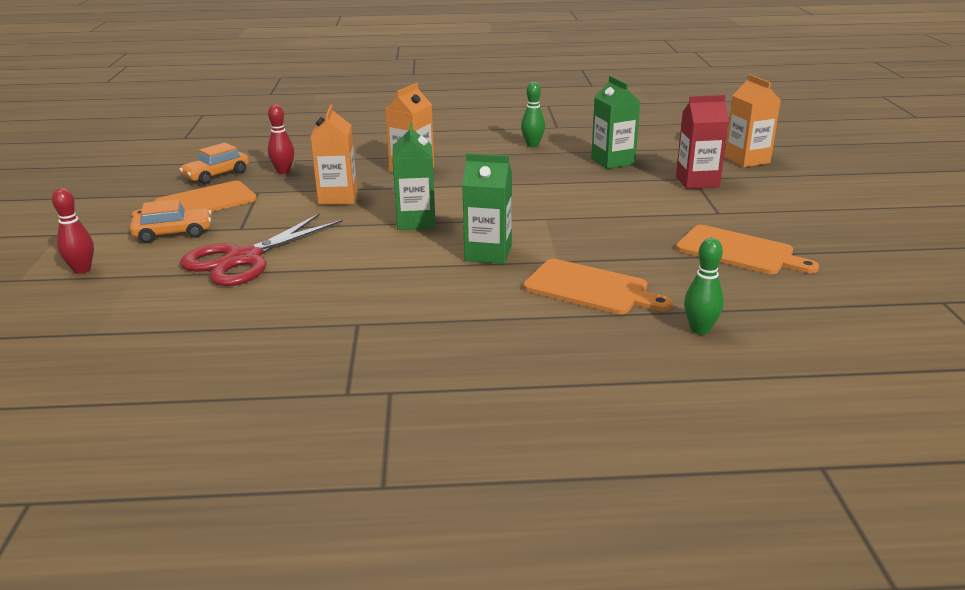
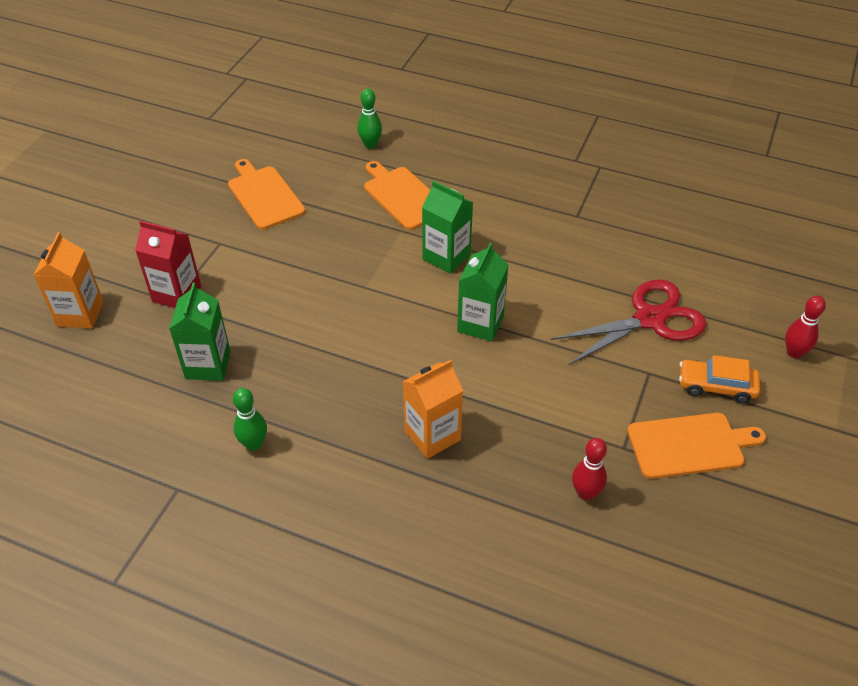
camera: 155 degrees left, 20 degrees up
(216, 175) = (671, 516): orange car -> none
(338, 197) = (539, 399): orange carton -> none

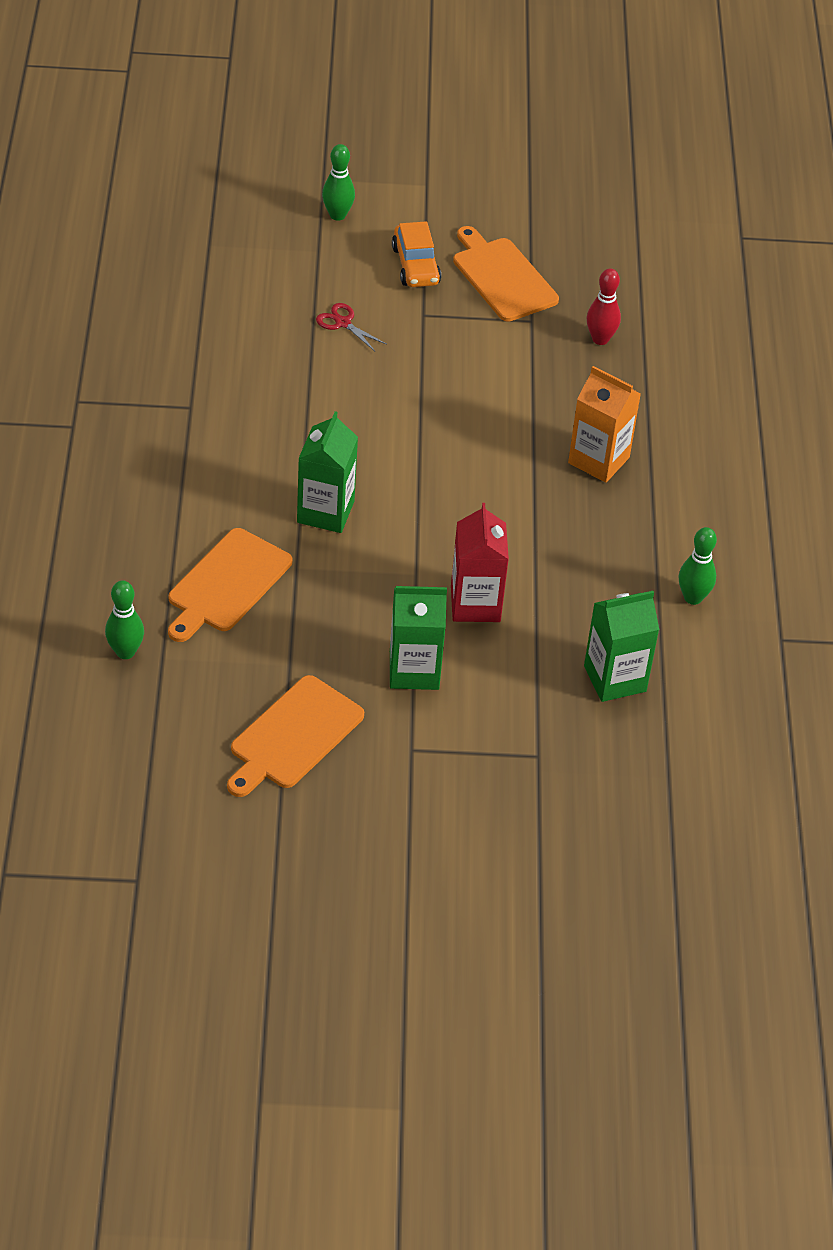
camera: 115 degrees left, 0 degrees up
(80, 314) = (609, 844): orange carton -> none
(177, 294) = (524, 757): red carton -> red carton (475, 604)
(480, 324) = (422, 457): green carton -> green carton (414, 670)
(650, 319) = (342, 323): red scissors -> red scissors, size x0.42
(794, 352) = (337, 215): red bowling pin -> green bowling pin

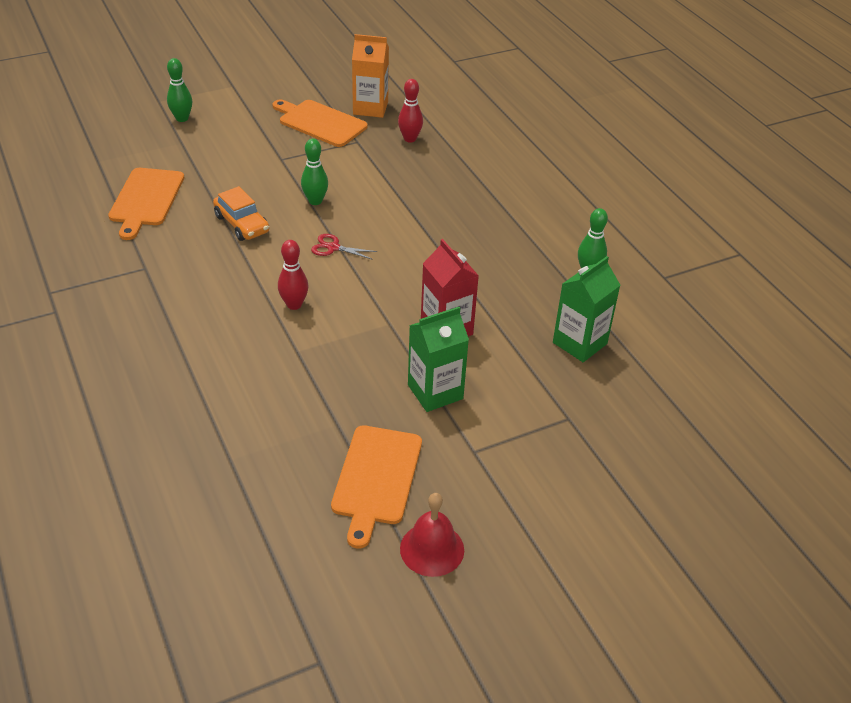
camera: 25 degrees left, 5 degrees down
(125, 652) = (195, 466): green bowling pin -> green bowling pin (315, 201)
(227, 584) = (250, 382): orange cutting board -> orange cutting board (146, 200)
(304, 826) = (432, 549): none -> red bell
(325, 512) = (294, 305): green carton -> red bowling pin
(342, 323) = (227, 180): red scissors -> red scissors (333, 247)
(415, 265) = (256, 132): orange car -> orange car (242, 224)
(598, 460) = (462, 208): orange carton -> orange carton (370, 108)

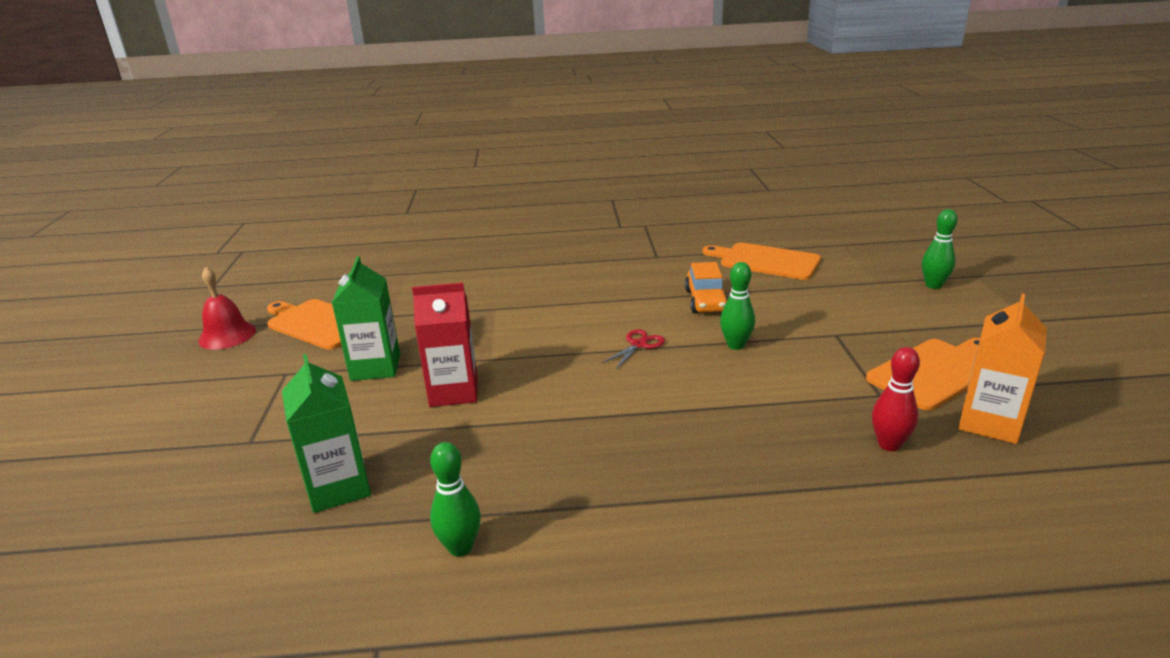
camera: 115 degrees right, 15 degrees down
(242, 224) = (706, 301): orange car -> orange car turned 75 degrees counterclockwise
(294, 305) = (559, 313): red bowling pin -> none

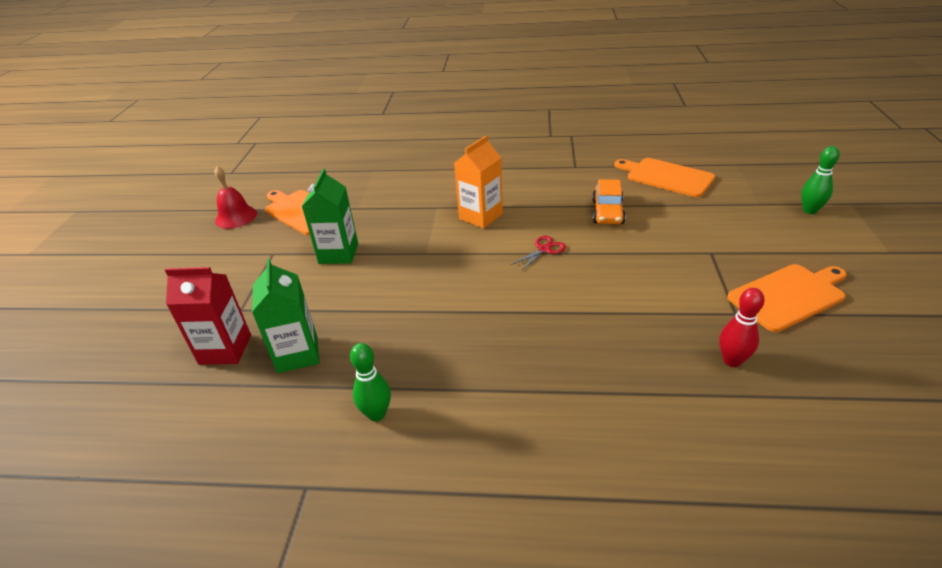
camera: 10 degrees right, 10 degrees up
(453, 391) = (393, 280): red carton -> red carton (225, 349)
(736, 345) = (623, 256): green bowling pin -> none
(989, 423) = (825, 348): orange carton -> orange carton (480, 216)

